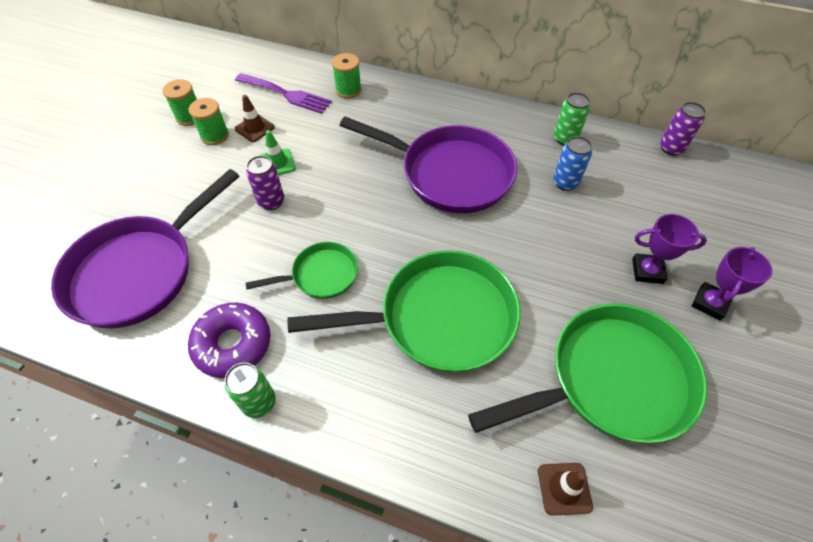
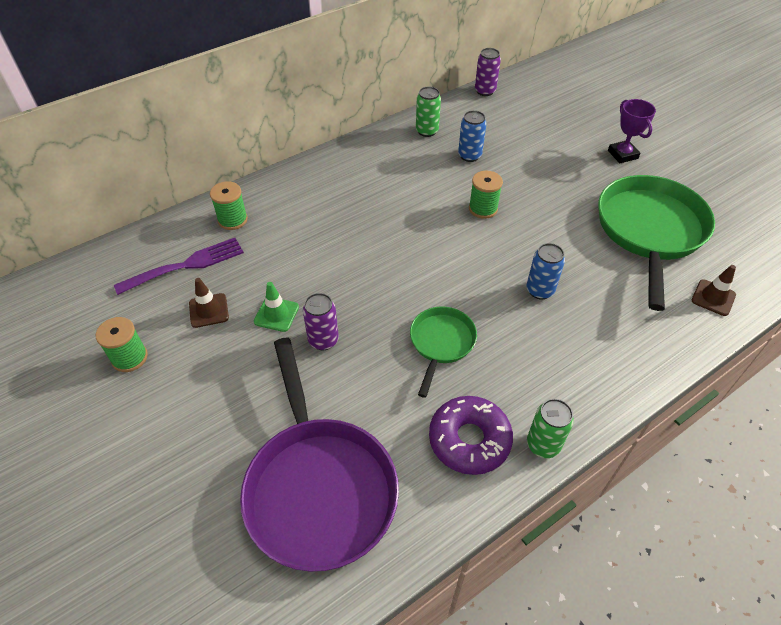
camera: 55 degrees left, 5 degrees down
(215, 135) = (184, 347): green spool -> green spool (483, 209)
(438, 318) = (540, 290): green pan -> blue can
(449, 173) = (402, 209): purple pan -> none
(647, 271) = (578, 165): purple trophy -> none

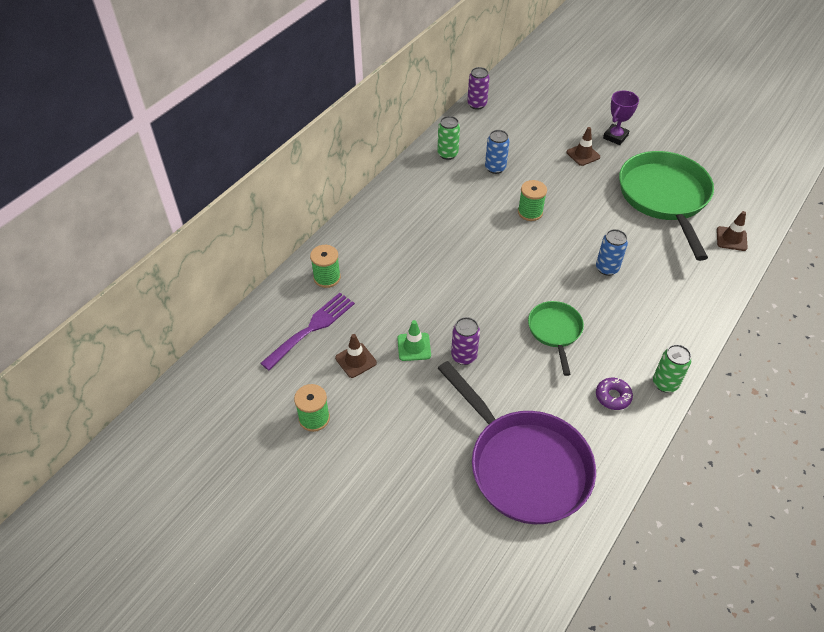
camera: 20 degrees left, 0 degrees up
(469, 440) = (613, 396): purple donut -> purple donut, size x0.56
(575, 164) = (583, 155): none -> brown traffic cone
(622, 154) = (615, 137): purple trophy -> purple trophy turned 75 degrees clockwise

